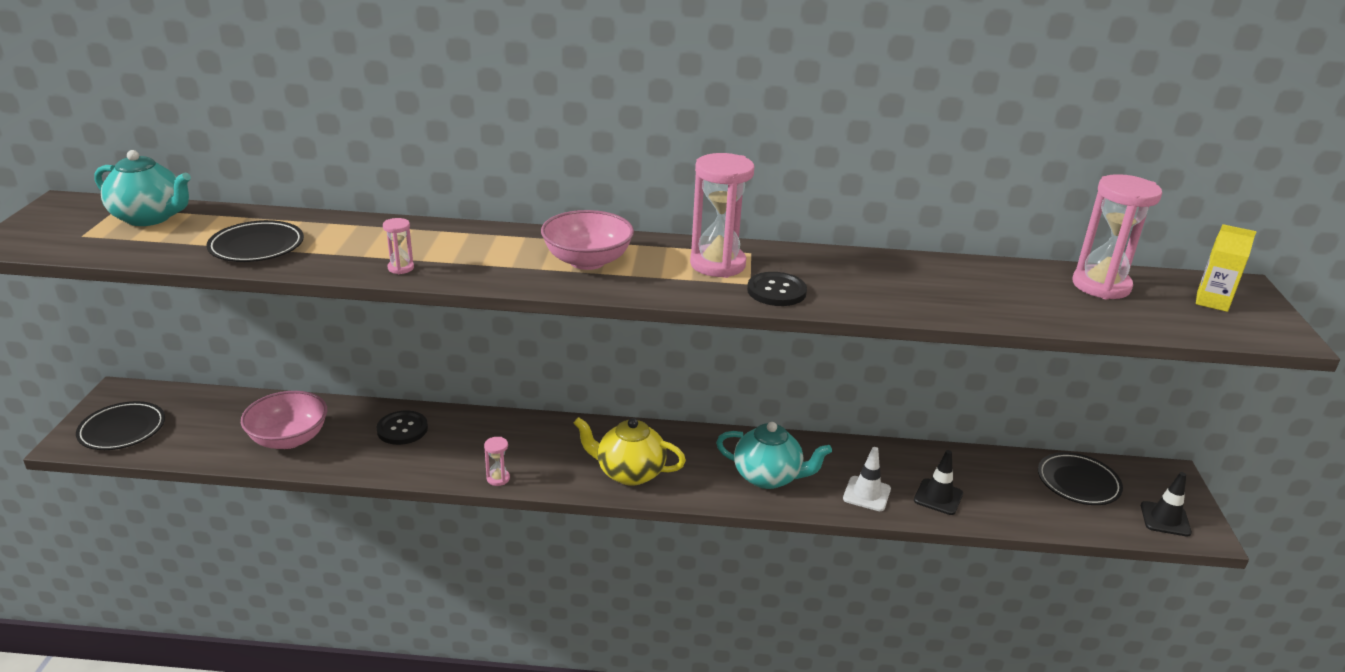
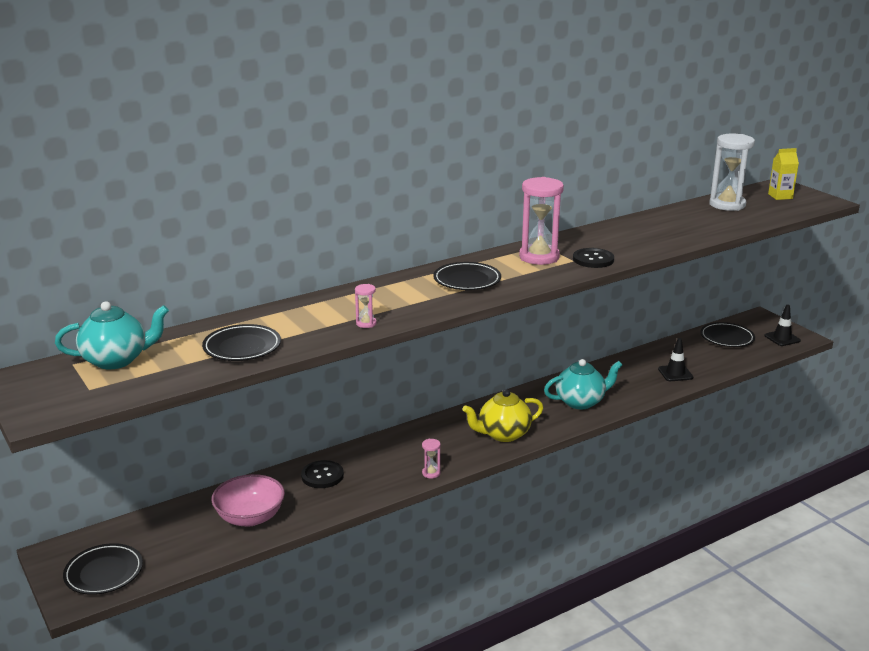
camera: 35 degrees left, 5 degrees down
(587, 261) = (467, 280): pink bowl -> black plate
(866, 494) = (640, 387): white traffic cone -> none
(1101, 286) = (727, 205): pink hourglass -> white hourglass

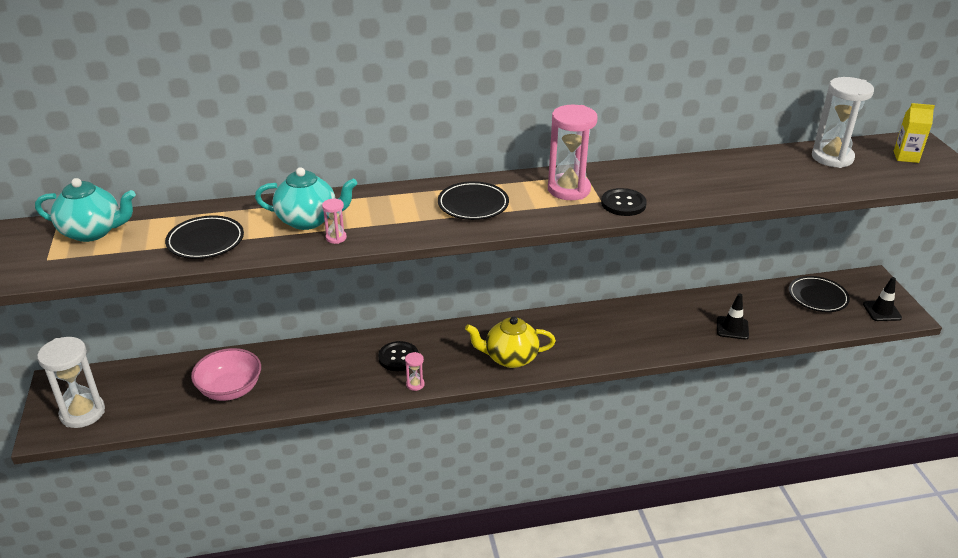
camera: 20 degrees right, 10 degrees up
(104, 573) = (82, 413): black plate -> white hourglass
(322, 476) = (317, 361): black button -> black button (398, 357)
(581, 402) = (611, 339): turquoise teapot -> turquoise teapot (308, 220)

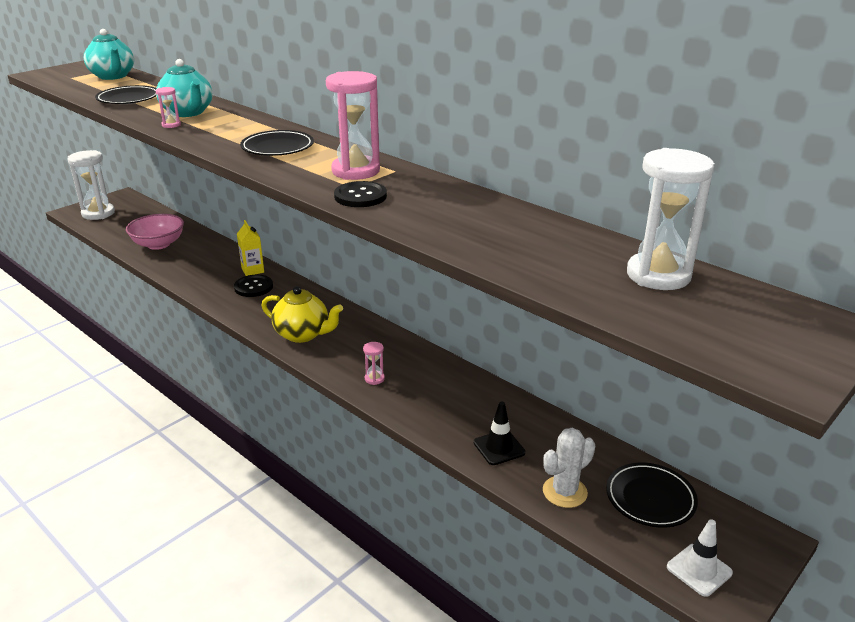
camera: 55 degrees right, 5 degrees down
(415, 384) = (226, 306): pink hourglass -> pink hourglass (374, 379)
(510, 358) = (303, 334): yellow teapot -> yellow teapot turned 150 degrees clockwise
(792, 323) = (564, 492): none -> white cactus
(882, 311) = (699, 570): black traffic cone -> white traffic cone
(906, 157) = (763, 325): yellow carton -> yellow carton (252, 270)

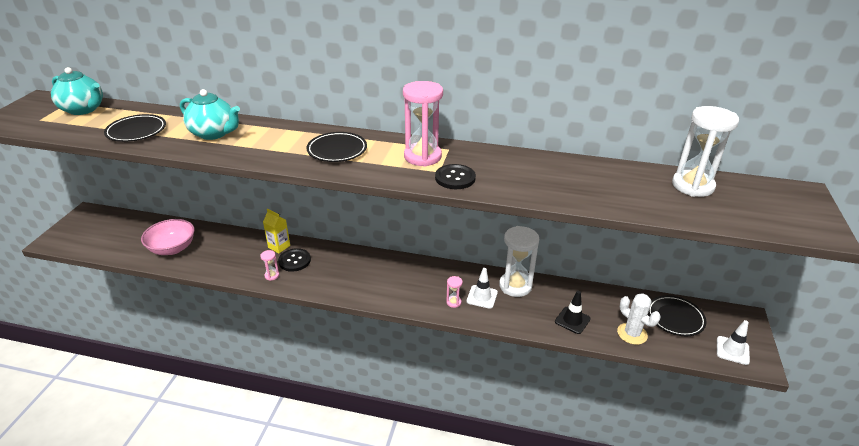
camera: 30 degrees left, 5 degrees up
(98, 213) = (81, 236): white hourglass -> white hourglass (515, 286)
(171, 125) = (217, 149): pink hourglass -> pink hourglass (272, 275)
(303, 334) = (371, 286): yellow teapot -> none
(413, 384) = (482, 297): none -> white traffic cone
(564, 492) = (632, 334): white cactus -> white cactus turned 60 degrees counterclockwise

